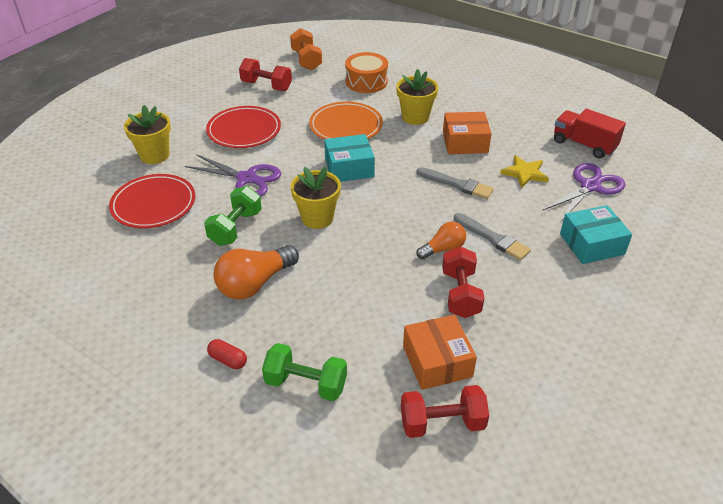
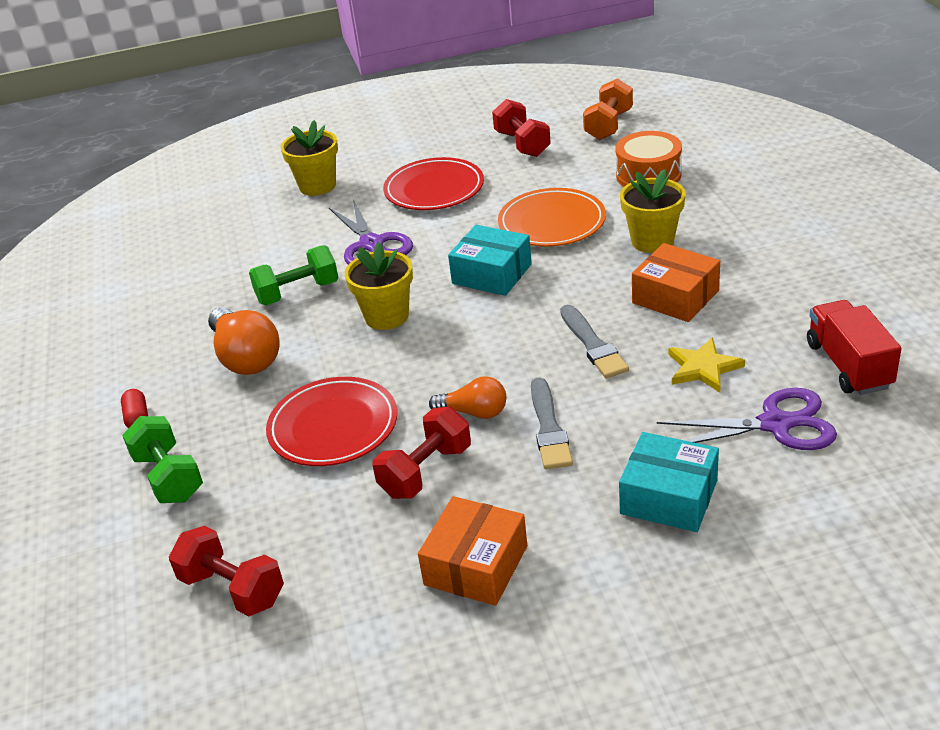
camera: 45 degrees right, 5 degrees down
(153, 204) = (257, 237): red plate -> red plate (333, 426)
(255, 284) = (246, 357): orange light bulb -> orange light bulb turned 120 degrees counterclockwise
(437, 361) = (308, 527): orange box -> orange box (476, 565)

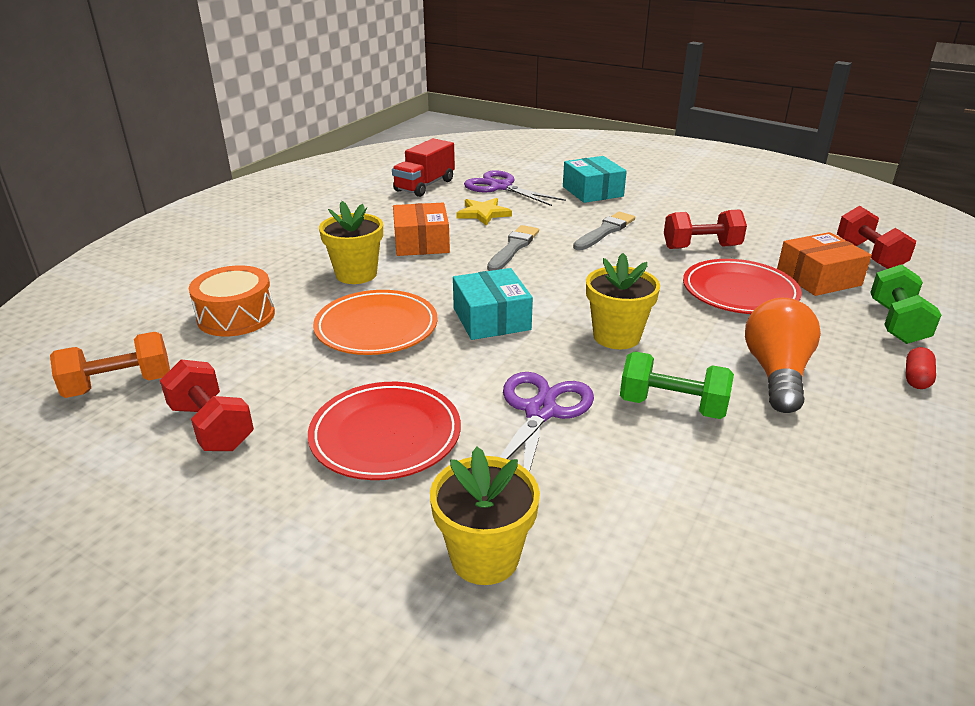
camera: 140 degrees left, 5 degrees down
(474, 412) = (636, 255): orange light bulb -> none
(476, 565) = (717, 211): orange box -> orange box (818, 278)
(522, 144) = (212, 427): red dumbbell -> red dumbbell turned 60 degrees counterclockwise

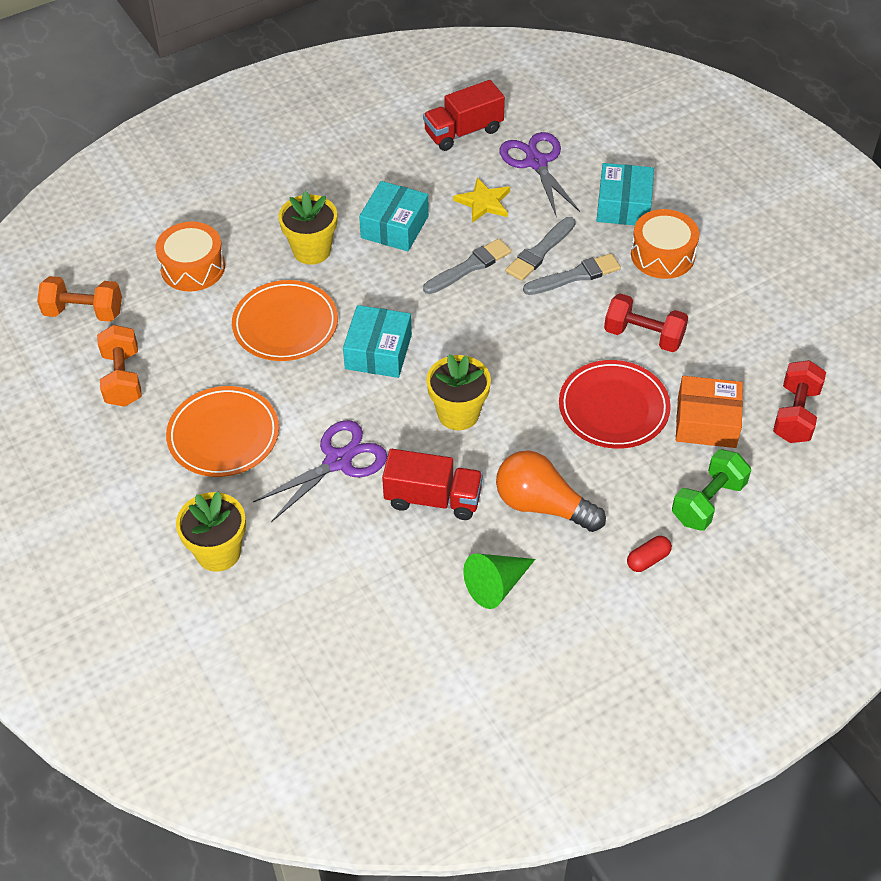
camera: 30 degrees right, 20 degrees up
(212, 427) = (123, 378): red dumbbell -> orange dumbbell
(385, 435) = (223, 435): red plate -> orange plate
(421, 243) = (395, 227): orange box -> turquoise box
(561, 226) = (540, 252): none -> grey brush
(654, 206) = (662, 255): none -> orange drum
(672, 406) = (433, 498): green dumbbell -> red truck
(776, 373) = (542, 505): orange light bulb -> orange light bulb turned 105 degrees counterclockwise
(825, 453) = (496, 585): none -> green cone

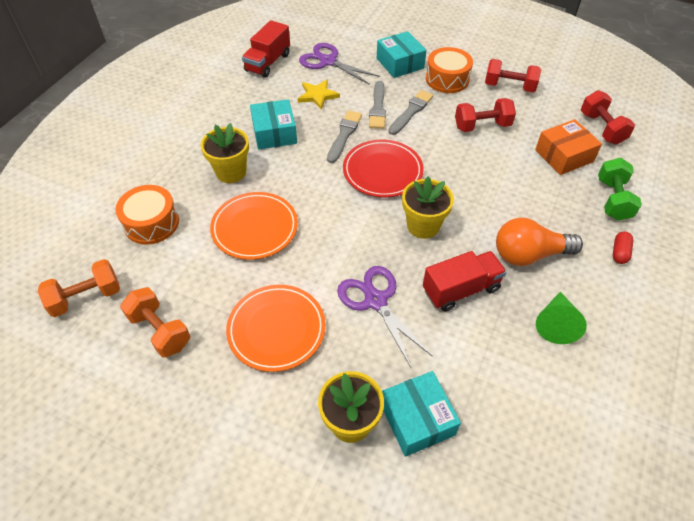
camera: 35 degrees left, 0 degrees up
(338, 461) = (375, 301): purple scissors -> purple scissors turned 45 degrees counterclockwise
(378, 352) = (335, 214): turquoise box -> turquoise box (417, 419)
(613, 408) = (508, 174): red plate -> red plate (382, 171)
(733, 303) = (509, 86): none -> red dumbbell

